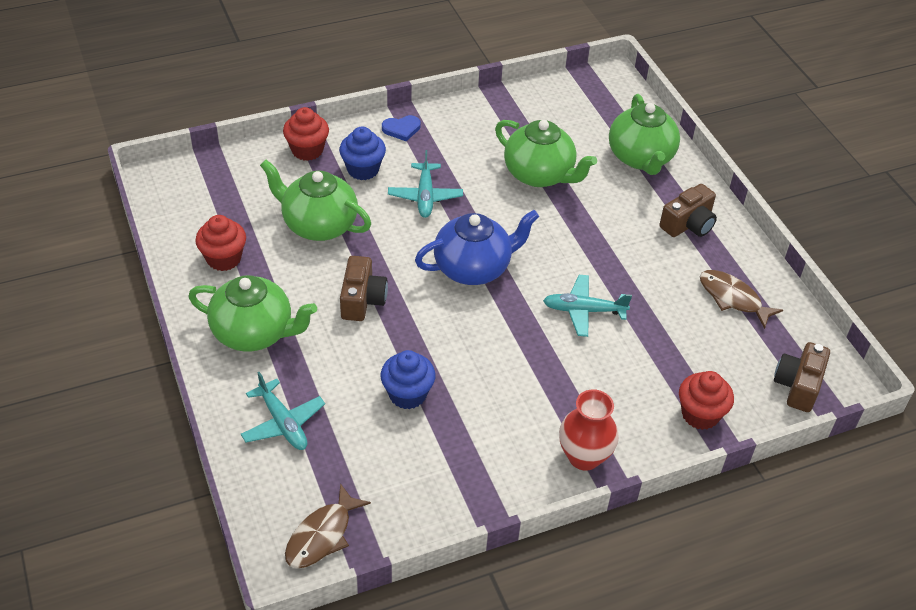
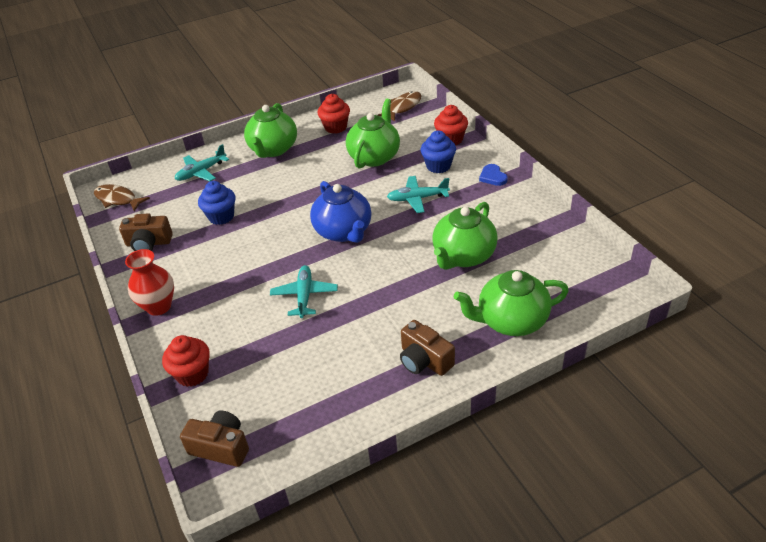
camera: 90 degrees right, 5 degrees down
(362, 300) = (305, 185): brown camera -> brown camera (149, 243)
(733, 298) = (329, 396): brown fish -> brown fish (403, 107)

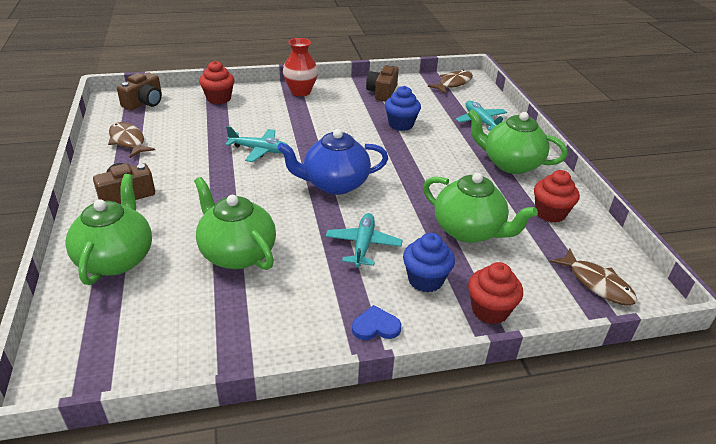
camera: 100 degrees right, 5 degrees down
(324, 412) = (128, 141): none -> brown fish

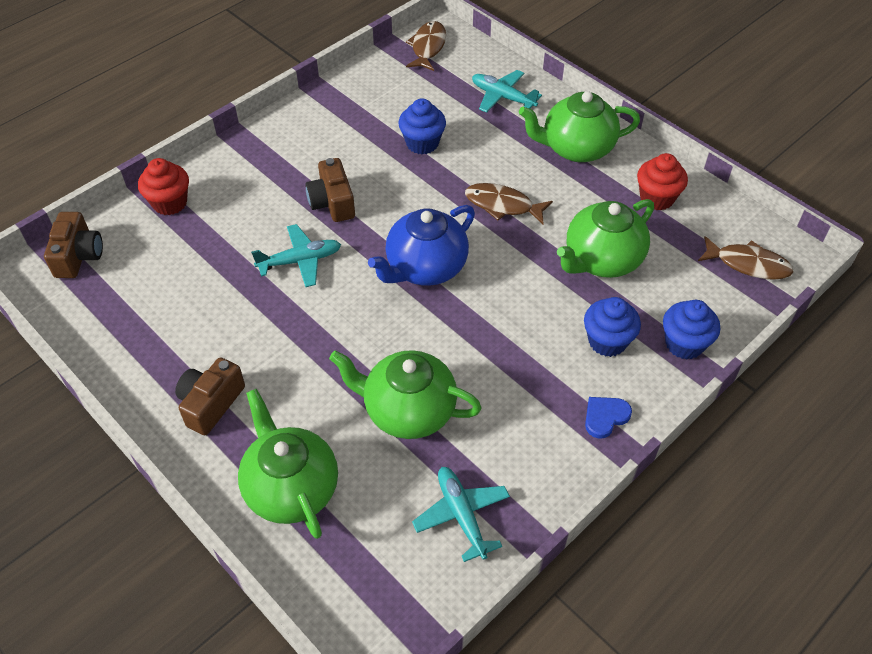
camera: 30 degrees left, 15 degrees up
(128, 141) = (126, 327): brown fish -> brown fish (503, 205)
(300, 92) = (261, 143): red vase -> none
(363, 245) = (519, 331): turquoise plane -> turquoise plane (461, 515)
(382, 92) = (359, 99): brown camera -> brown camera (332, 202)
(469, 231) = (601, 260): green teapot -> green teapot turned 135 degrees clockwise
(490, 310) = (684, 344): red cupcake -> blue cupcake

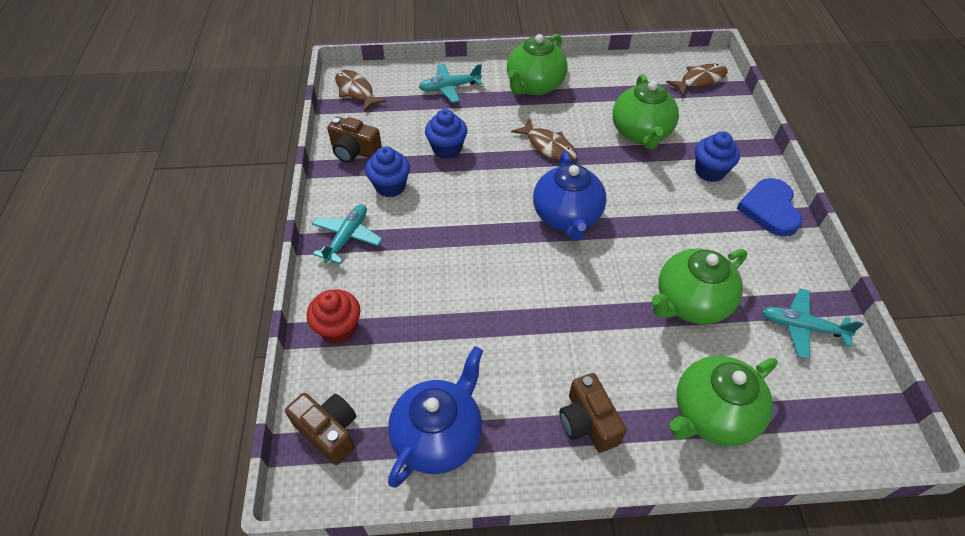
camera: 50 degrees left, 0 degrees up
(123, 318) = (438, 436): none -> blue teapot
(291, 488) = (712, 415): green teapot -> green teapot turned 45 degrees counterclockwise
(300, 261) = (491, 281): turquoise plane -> turquoise plane (347, 237)
(332, 202) = (451, 228): brown camera -> brown camera (354, 151)
(503, 205) = (548, 146): brown fish -> brown fish turned 105 degrees counterclockwise
(605, 417) = (770, 209): blue heart -> blue heart, size x1.74
(656, 198) = (613, 81): red cupcake -> none
(684, 344) = (739, 141): blue cupcake -> blue cupcake (390, 186)

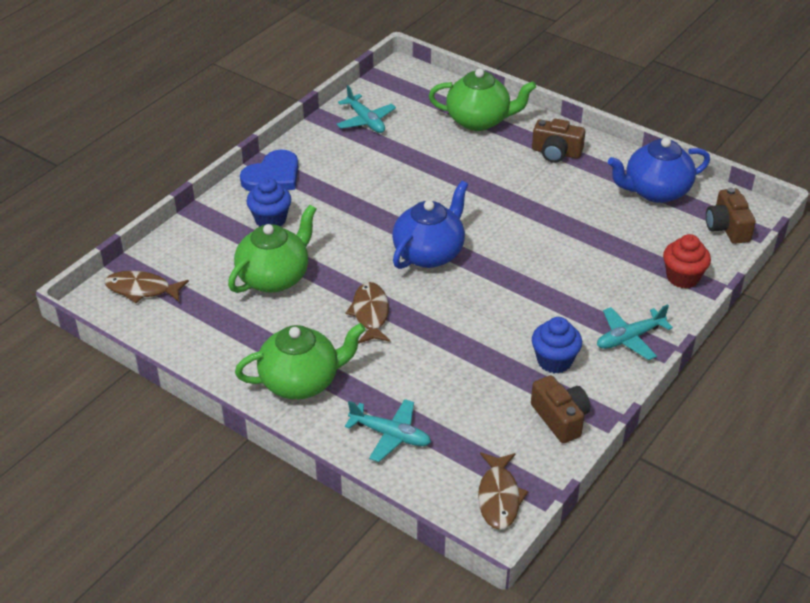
camera: 140 degrees left, 10 degrees down
(447, 149) = (466, 366): blue cupcake -> none
(588, 422) = (556, 152): brown camera -> brown camera turned 90 degrees clockwise
(690, 303) = (415, 164): green teapot -> none

